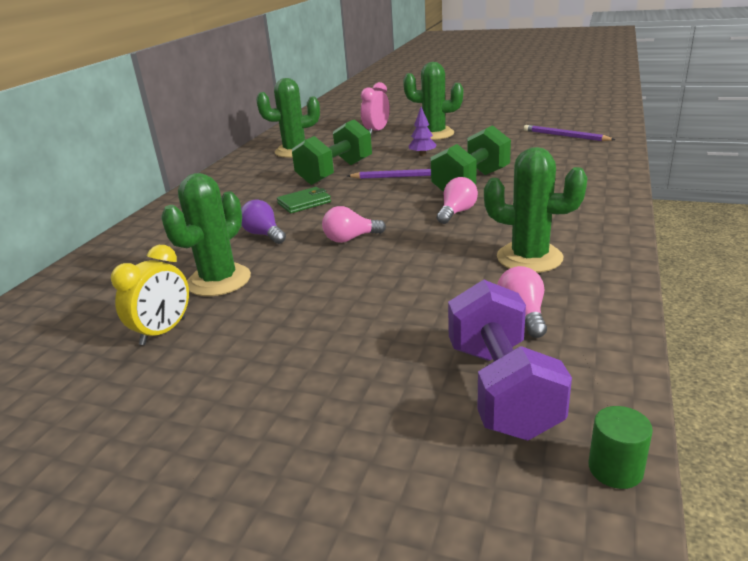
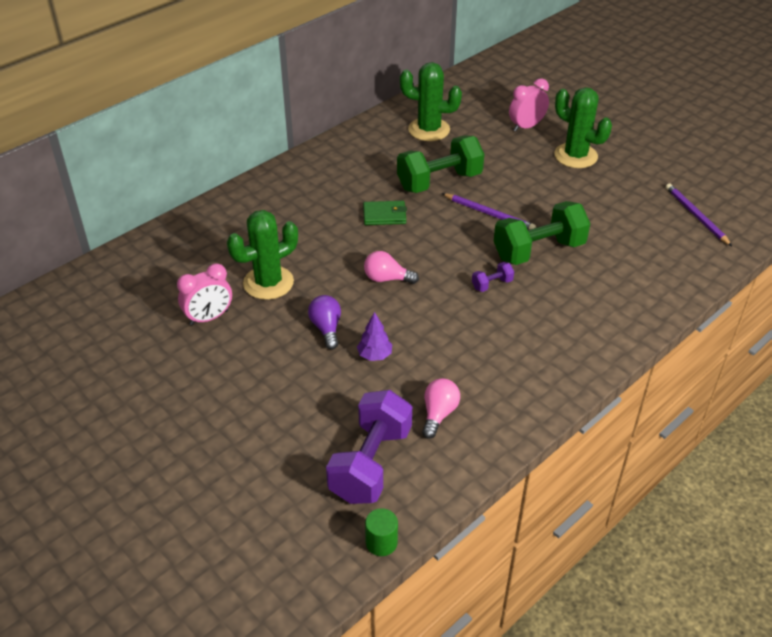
camera: 25 degrees right, 15 degrees up
(163, 331) = (209, 317): yellow clock -> pink clock
(264, 234) = (328, 243): purple light bulb -> purple light bulb (326, 328)
(422, 155) = (535, 187): purple tree -> purple tree (375, 355)
(457, 212) = (492, 284): pink light bulb -> purple dumbbell
(529, 258) = (496, 363): green cactus -> none

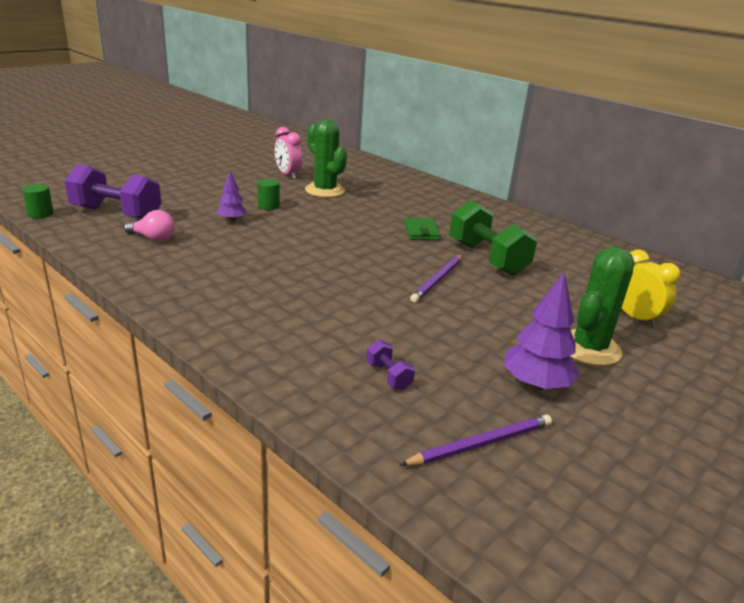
camera: 85 degrees right, 15 degrees down
(326, 328) = (268, 206): purple light bulb -> green cylinder
(387, 279) = (328, 228): pink light bulb -> none
(429, 130) = (582, 259): green cactus -> none
(492, 284) = (318, 272): purple dumbbell -> purple dumbbell (388, 376)
(526, 126) = (635, 318): pink clock -> yellow clock
(538, 250) = (376, 302): green dumbbell -> none
(628, 186) = (536, 384): none -> purple tree

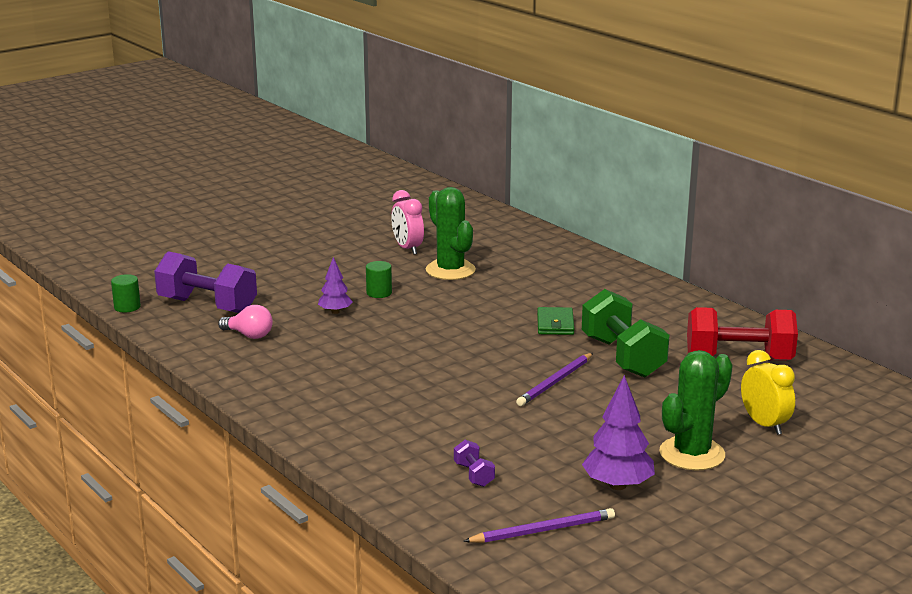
camera: 10 degrees right, 5 degrees down
(581, 260) = (739, 359): none -> red dumbbell

